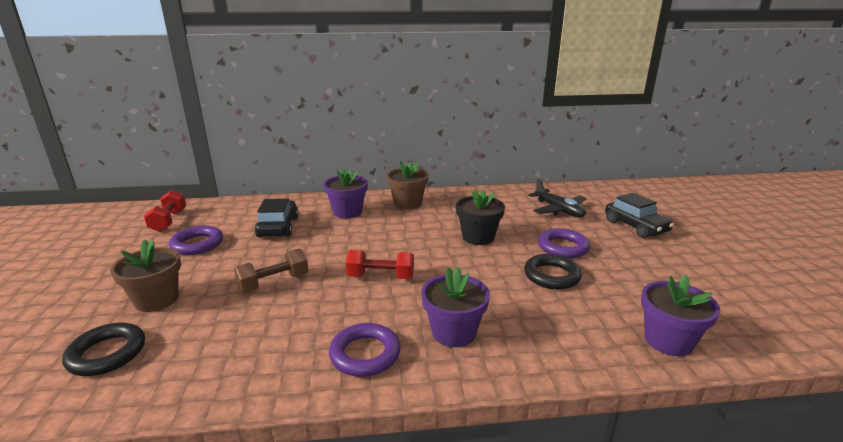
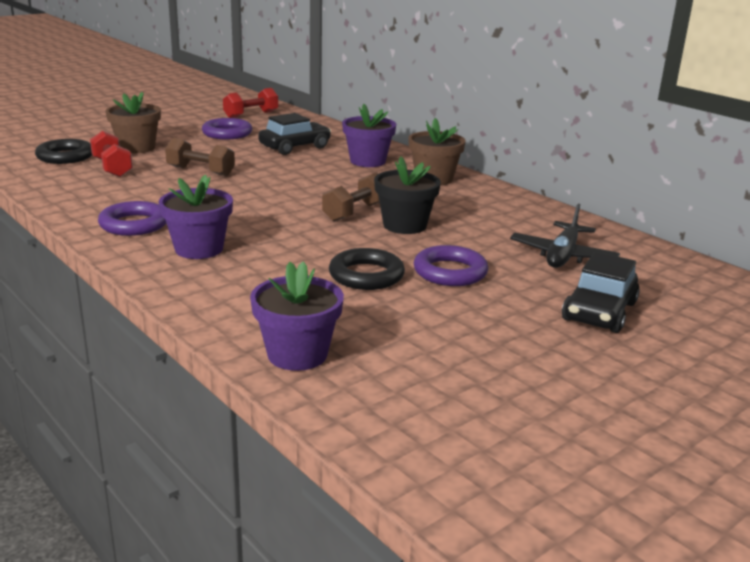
camera: 55 degrees right, 0 degrees up
(381, 277) = (259, 203): red dumbbell -> red dumbbell (112, 168)
(439, 246) = (355, 212): none -> brown dumbbell

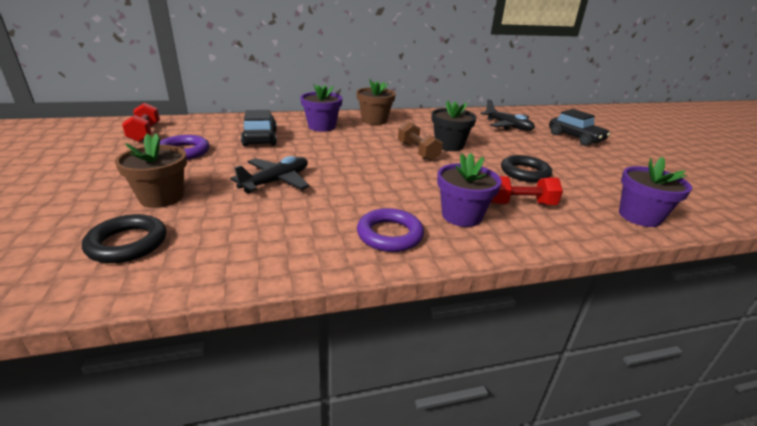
camera: 65 degrees left, 5 degrees up
(112, 168) = (211, 220): red dumbbell -> red dumbbell (520, 204)
(200, 171) = (276, 181): brown dumbbell -> black plane
(450, 272) = (524, 152): purple ring -> none

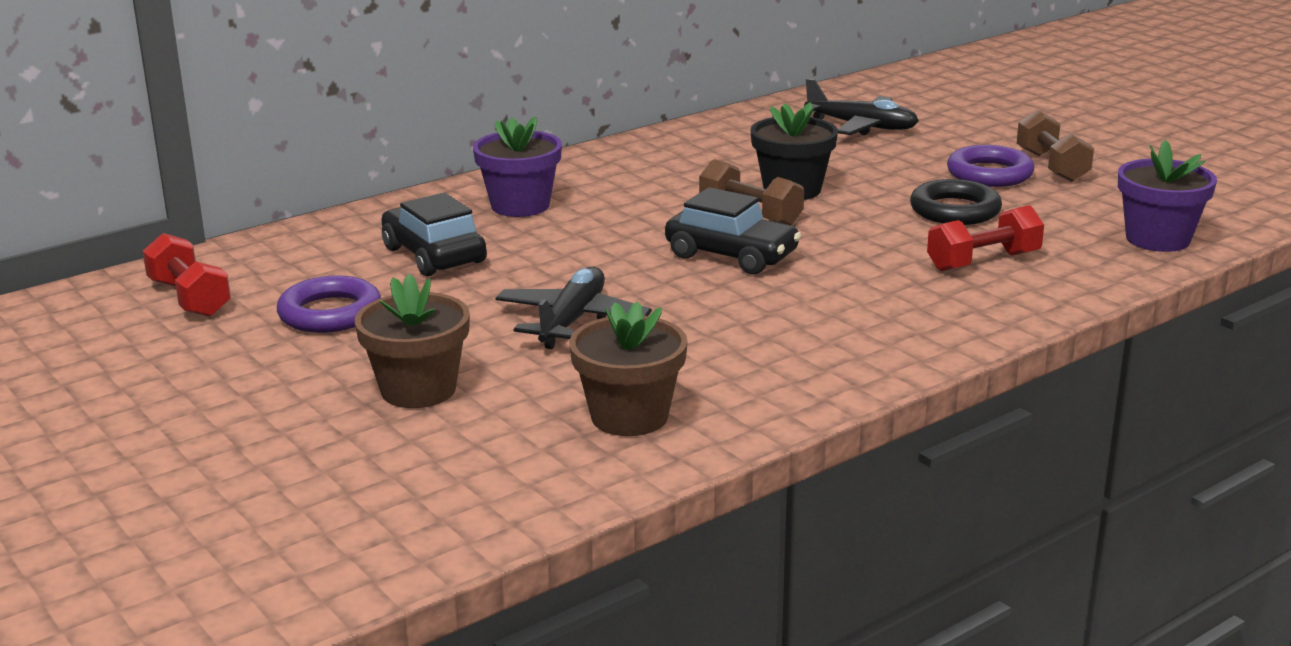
camera: 20 degrees left, 5 degrees down
(127, 243) = (473, 457): black ring -> none
(374, 120) = (605, 169): brown flower pot -> brown flower pot (629, 416)
(389, 235) = (836, 350): purple ring -> purple ring (989, 174)
(461, 216) = (913, 299): purple flower pot -> none
(575, 138) = (993, 125): black car -> black car (731, 255)
(595, 163) = (1052, 166): none -> brown dumbbell

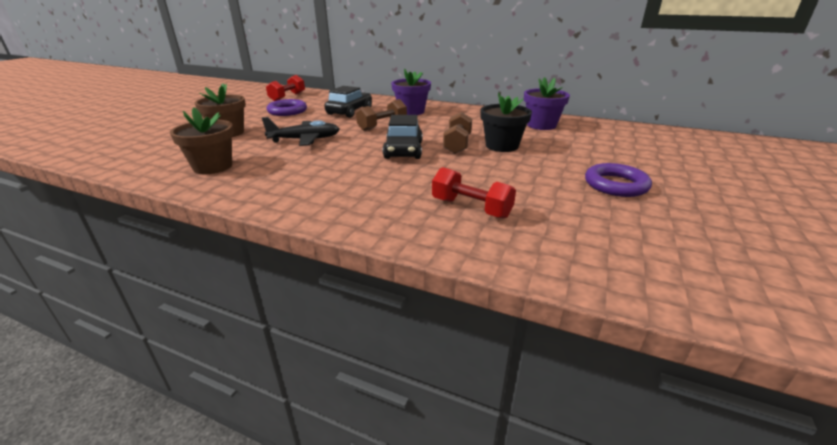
camera: 60 degrees right, 5 degrees up
(861, 127) = (617, 143): black plane -> none
(955, 210) = (539, 186): black ring -> none
(1052, 166) = (669, 201): brown dumbbell -> brown dumbbell (382, 126)
(1157, 239) = (606, 267): purple flower pot -> purple flower pot (541, 125)

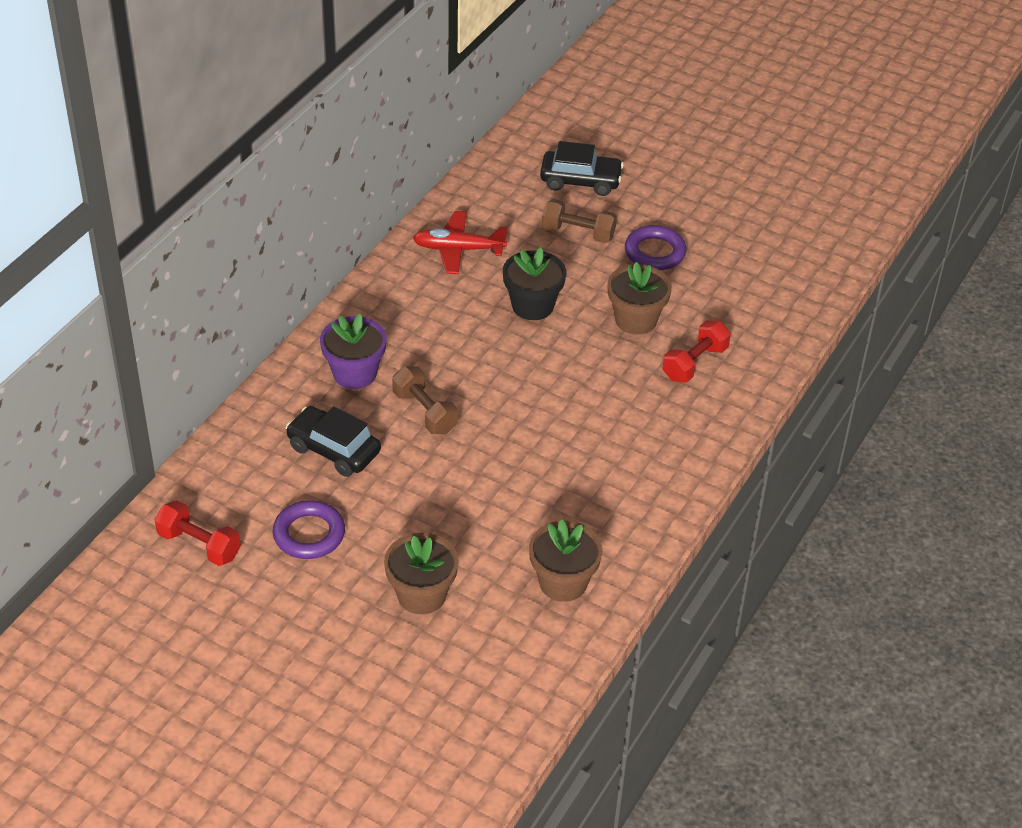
camera: 85 degrees left, 15 degrees up
(305, 140) = (473, 498): black plane -> none
(403, 150) = (533, 397): black car -> black car (580, 181)
(457, 144) = (520, 344): brown dumbbell -> brown dumbbell (578, 233)
(514, 180) = (636, 320): none -> brown flower pot
(541, 125) = (458, 249): purple flower pot -> red plane

